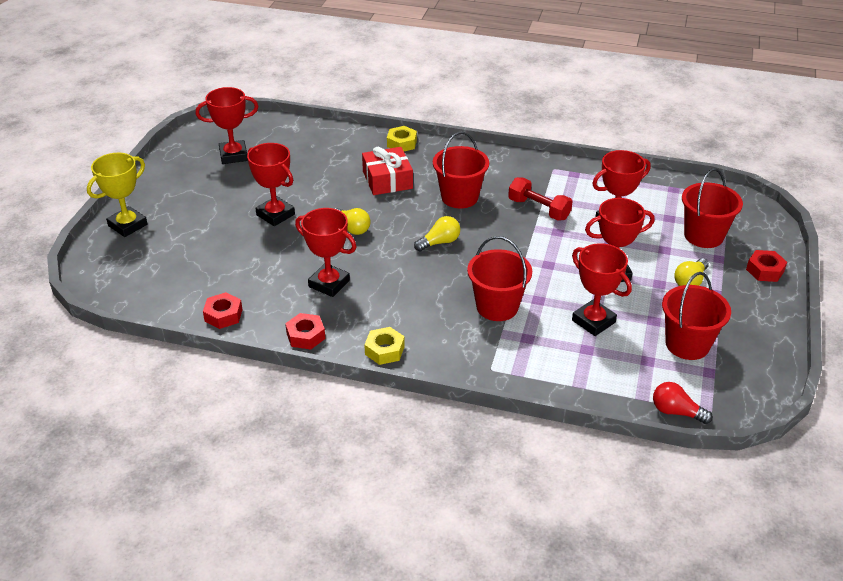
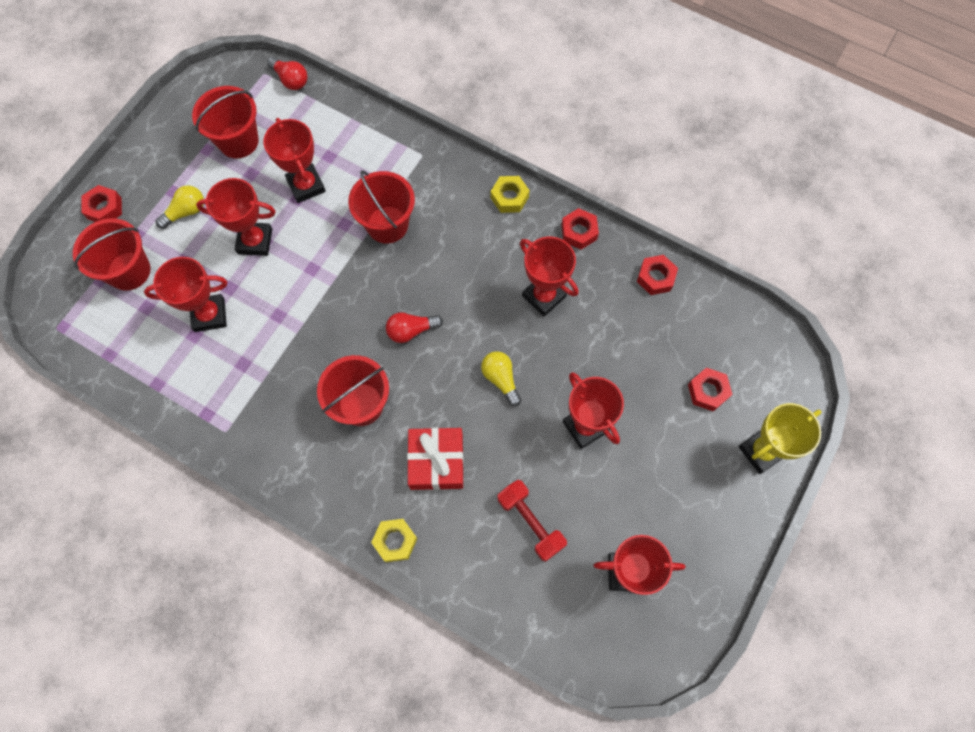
camera: 165 degrees left, 30 degrees up
(172, 250) = (707, 391): none -> red nut
(439, 242) = (411, 330): yellow light bulb -> red light bulb
(539, 209) = (280, 359): red dumbbell -> red dumbbell (530, 522)

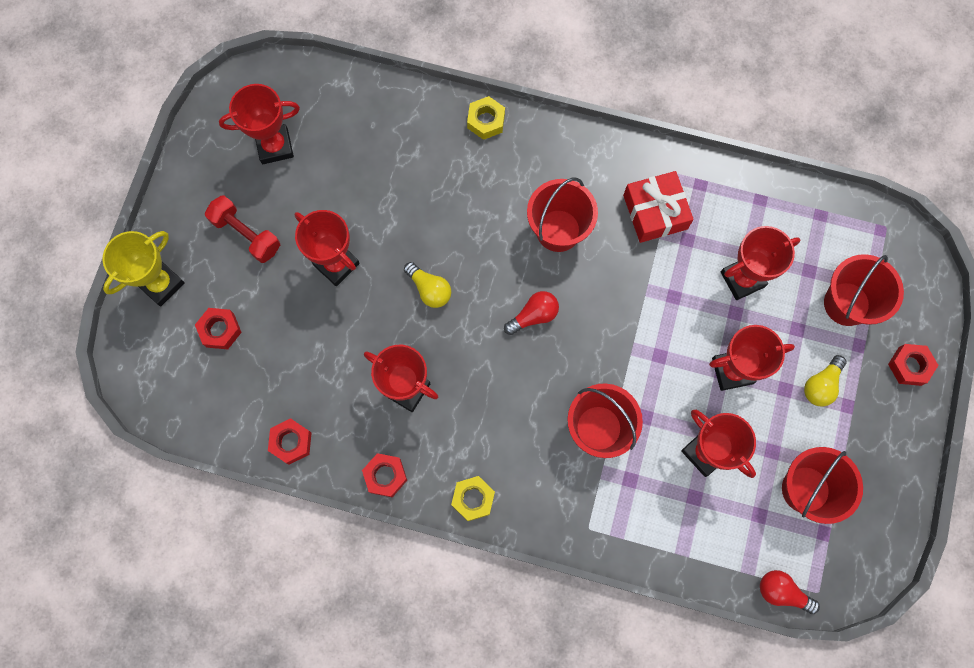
camera: 165 degrees right, 5 degrees up
(436, 462) = (469, 196): red gift -> red gift (655, 212)
(530, 522) = (369, 166): red dumbbell -> red dumbbell (246, 234)

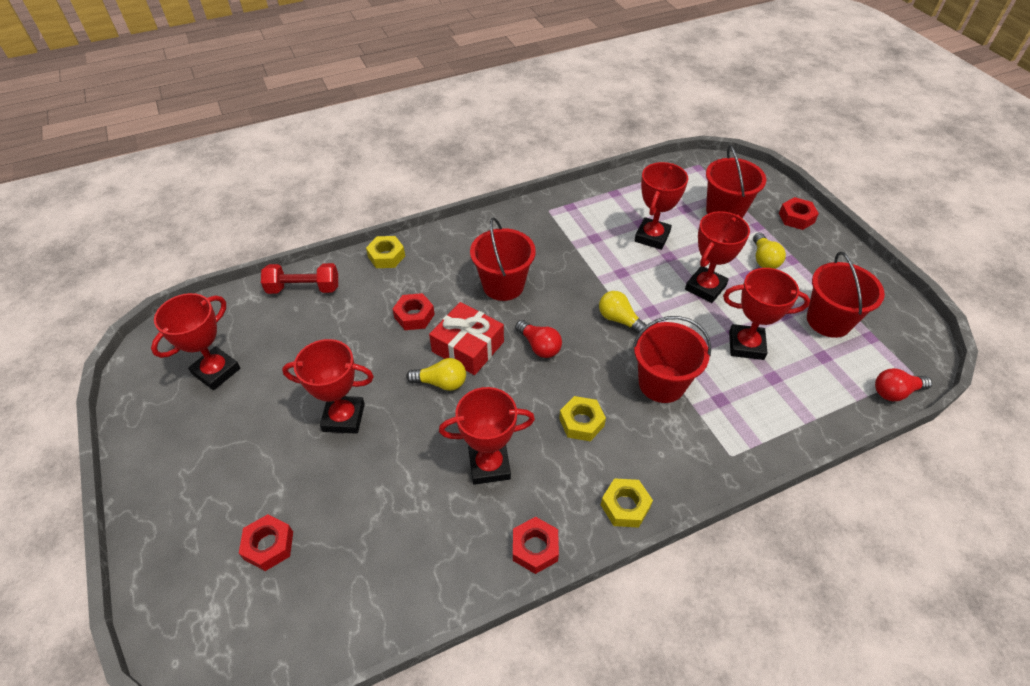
camera: 40 degrees left, 25 degrees down
(161, 284) = (173, 549): yellow trophy -> none
(246, 234) = (237, 450): red dumbbell -> red dumbbell (304, 288)
(291, 442) = (421, 590): red nut -> red nut (414, 316)
(504, 410) = (581, 422): none -> yellow nut
(533, 316) = (539, 346): red light bulb -> red light bulb turned 120 degrees clockwise
(623, 343) = (619, 320): none -> yellow light bulb
(655, 212) = (557, 236): red gift -> red gift (468, 347)

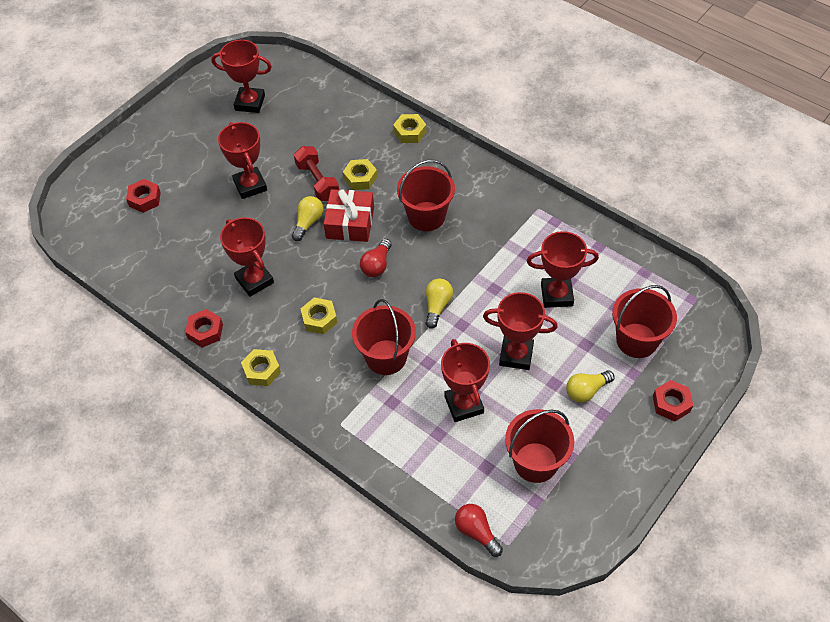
camera: 65 degrees right, 5 degrees up
(304, 288) = (347, 104): red dumbbell -> red dumbbell (317, 181)
(414, 316) = (360, 178): red nut -> yellow nut
(441, 382) = (308, 223): yellow light bulb -> yellow light bulb turned 135 degrees counterclockwise

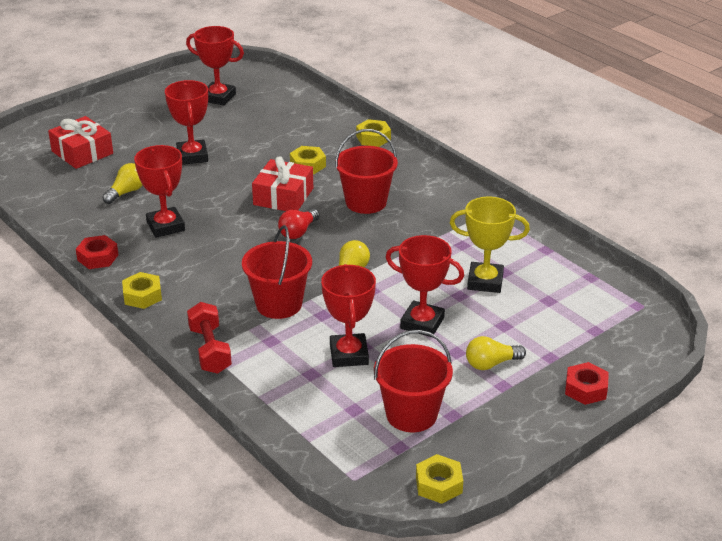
camera: 10 degrees right, 20 degrees down
(145, 199) = (82, 152): red nut -> red gift
(308, 223) = (240, 191): yellow light bulb -> yellow light bulb (126, 192)
(317, 181) = (262, 162): red dumbbell -> red dumbbell (210, 350)
(319, 319) = (220, 265): yellow nut -> yellow nut (439, 484)
(476, 532) = (322, 463): red light bulb -> none
(556, 295) = (485, 281): red trophy -> yellow trophy
(636, 340) = (563, 331): red bucket -> none

